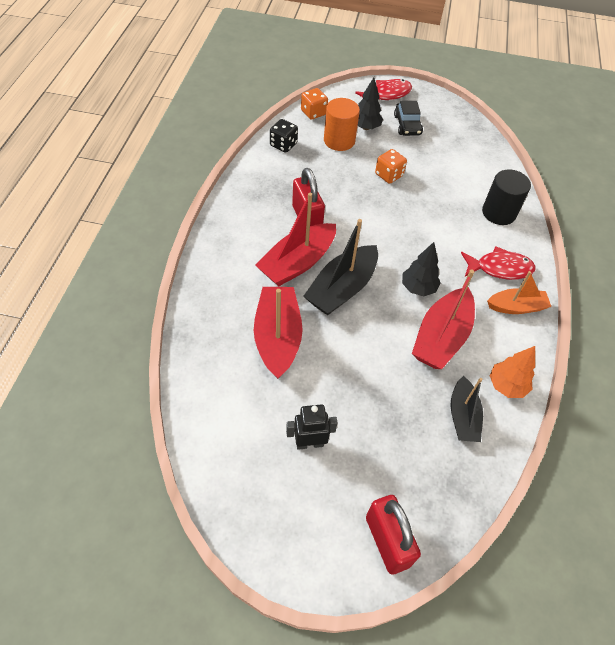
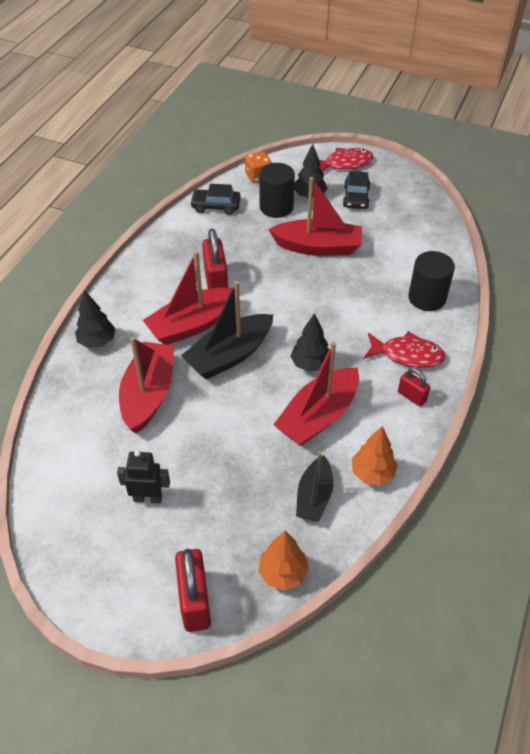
camera: 15 degrees right, 5 degrees down
(211, 291) = (97, 341): none -> black tree
(283, 145) = (216, 206): black dice -> black car
(339, 140) = (276, 207): orange cylinder -> black cylinder
(389, 175) = (318, 247): orange dice -> red boat
(459, 497) = (283, 573): none -> orange tree
(516, 307) = (412, 396): orange boat -> red padlock

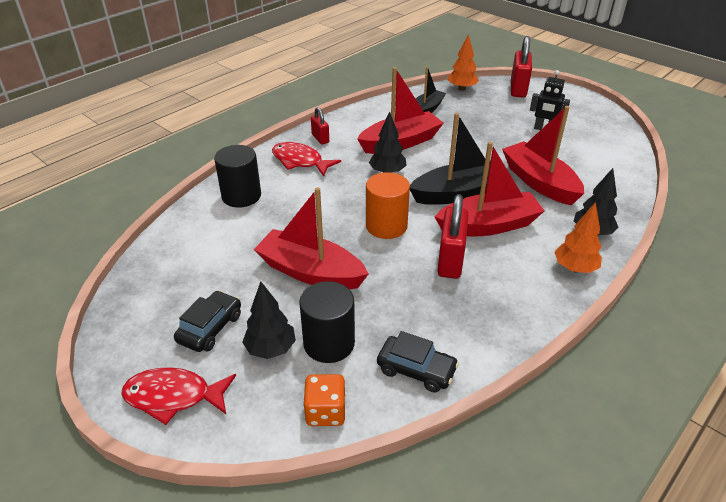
camera: 160 degrees left, 10 degrees down
(149, 394) = (539, 182): red boat -> red boat turned 120 degrees clockwise
(281, 301) = (386, 226): none -> orange cylinder
(372, 473) = (380, 111): orange tree -> orange tree (574, 268)

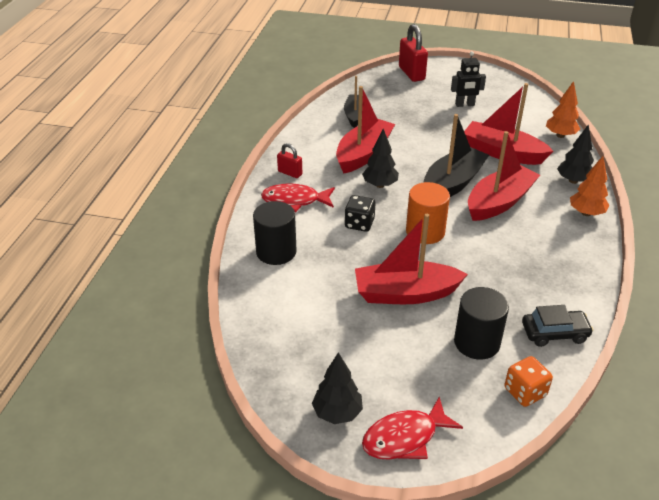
camera: 30 degrees left, 0 degrees up
(210, 328) = (374, 373): black car -> none
(271, 349) = (439, 367): black tree -> black tree (337, 413)
(334, 198) = (359, 224): none -> black dice
(450, 260) = (499, 241): red padlock -> none
(461, 88) = (365, 86): orange tree -> orange tree (560, 135)

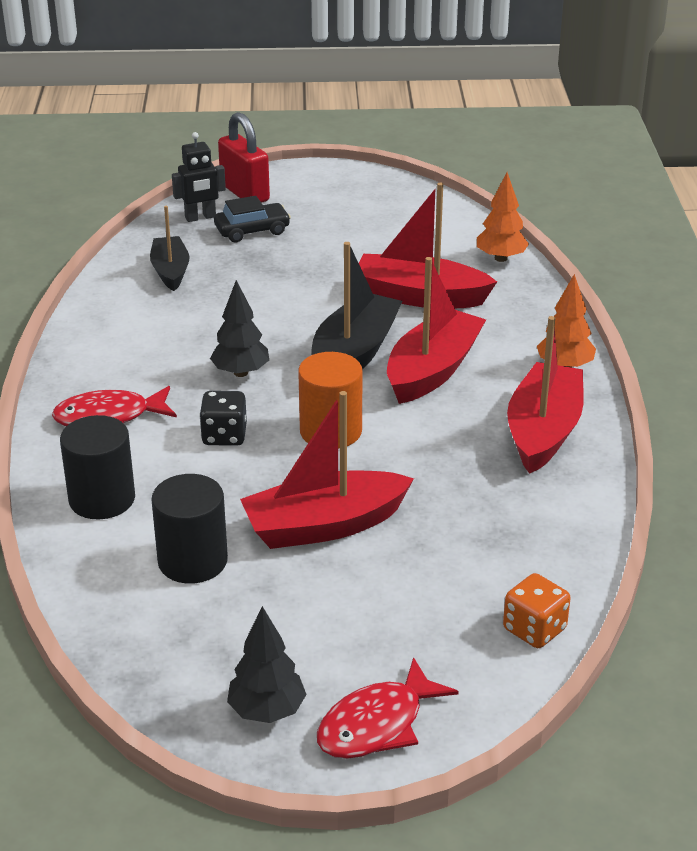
camera: 15 degrees left, 5 degrees down
(290, 173) = (88, 376): red padlock -> none
(363, 154) = (201, 329): red boat -> red boat (543, 431)
(464, 105) = (343, 231): black robot -> black robot (200, 217)
(477, 342) = (448, 575): black cylinder -> black cylinder (192, 561)
(554, 333) = (557, 542): black car -> black car (252, 230)
(573, 181) = (535, 323): black tree -> none

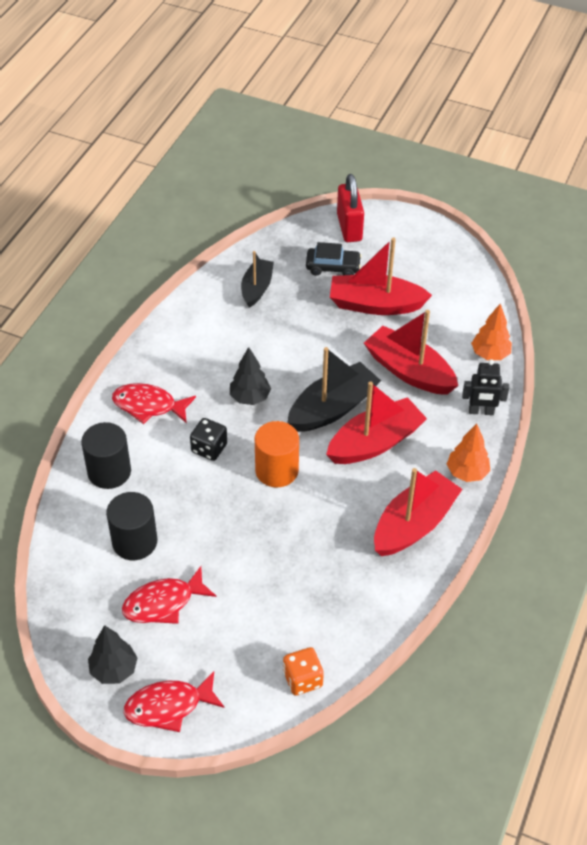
camera: 25 degrees right, 15 degrees up
(200, 217) = (305, 242): black robot -> black robot (481, 411)
(283, 613) = (163, 603): none -> red fish
(324, 525) = (227, 546): red boat -> red boat (375, 304)

